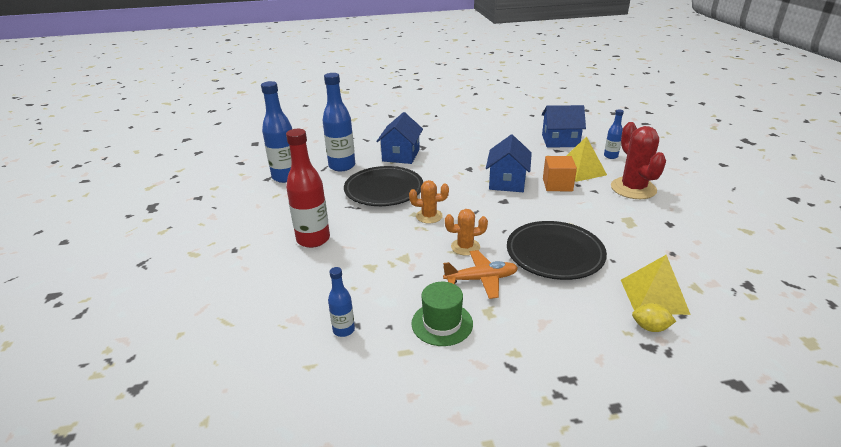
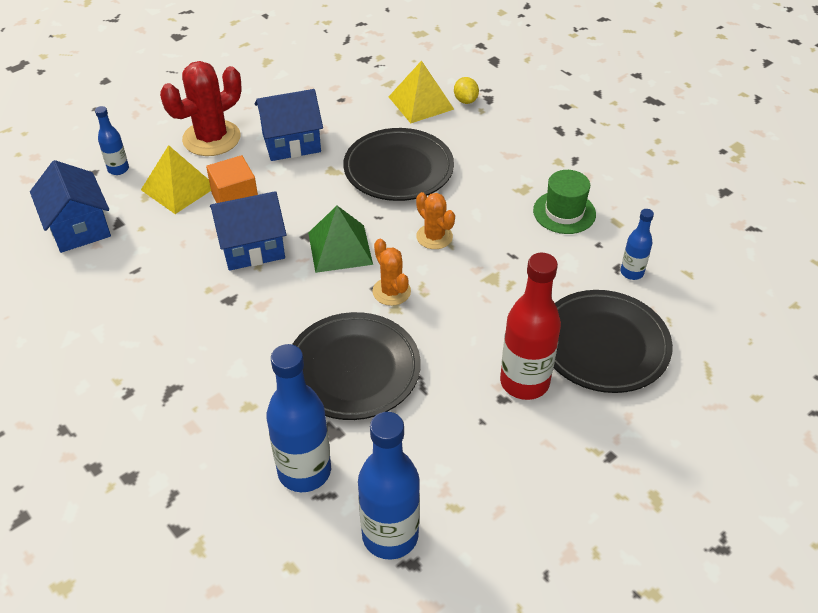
camera: 120 degrees left, 15 degrees up
(300, 282) = (603, 345): none -> black plate
(401, 155) = (220, 405): blue house -> blue house (291, 142)
(481, 279) = (481, 207): orange plane -> none
(483, 209) = (340, 248): none -> green pyramid

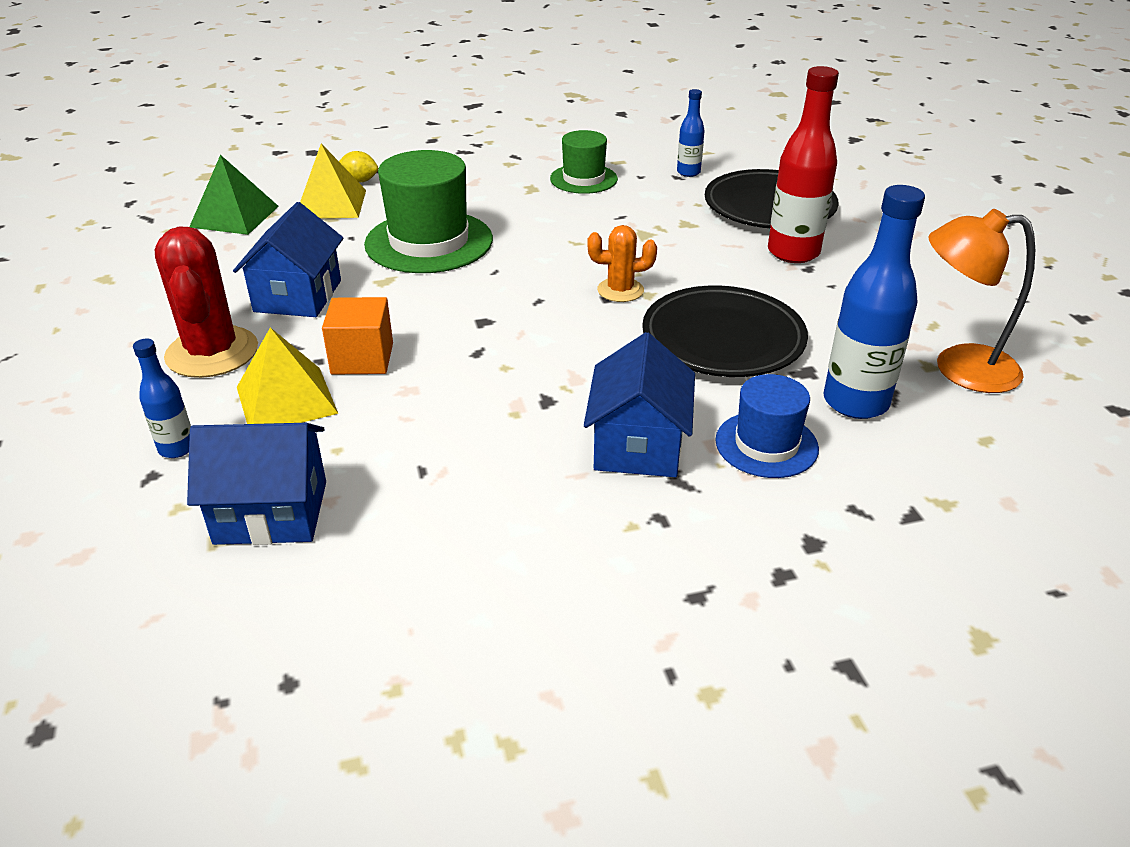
camera: 65 degrees left, 10 degrees down
(227, 428) = (766, 444): none -> blue hat
(252, 247) = (466, 364): blue house -> blue house (638, 445)
(340, 248) = (524, 305): green pyramid -> green pyramid (235, 216)
(390, 535) = (959, 368): blue bottle -> orange lamp
(398, 169) = (429, 242): black plate -> green hat
(434, 237) = (557, 248): orange cactus -> none

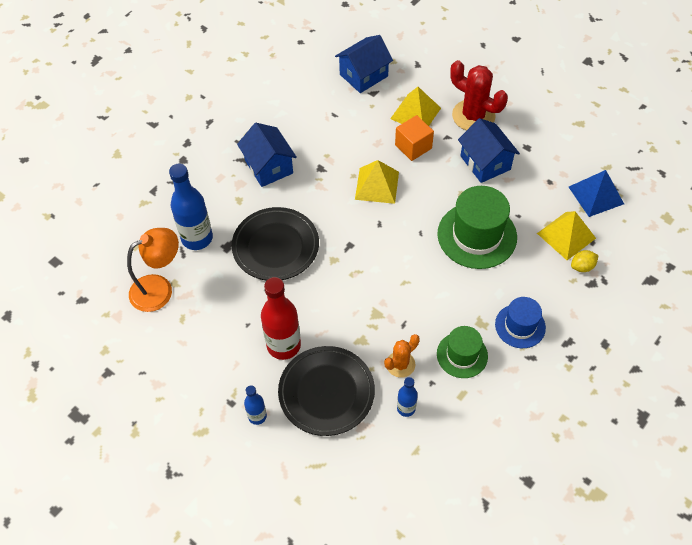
camera: 145 degrees right, 20 degrees up
(177, 448) = (424, 76): blue bottle -> blue bottle (257, 416)
(235, 216) = (596, 195): green pyramid -> blue pyramid
(485, 339) = (377, 185): none -> yellow pyramid
(620, 290) = (348, 254): orange cactus -> orange cactus (400, 364)
(766, 444) = (221, 194): blue hat -> blue hat (520, 326)

